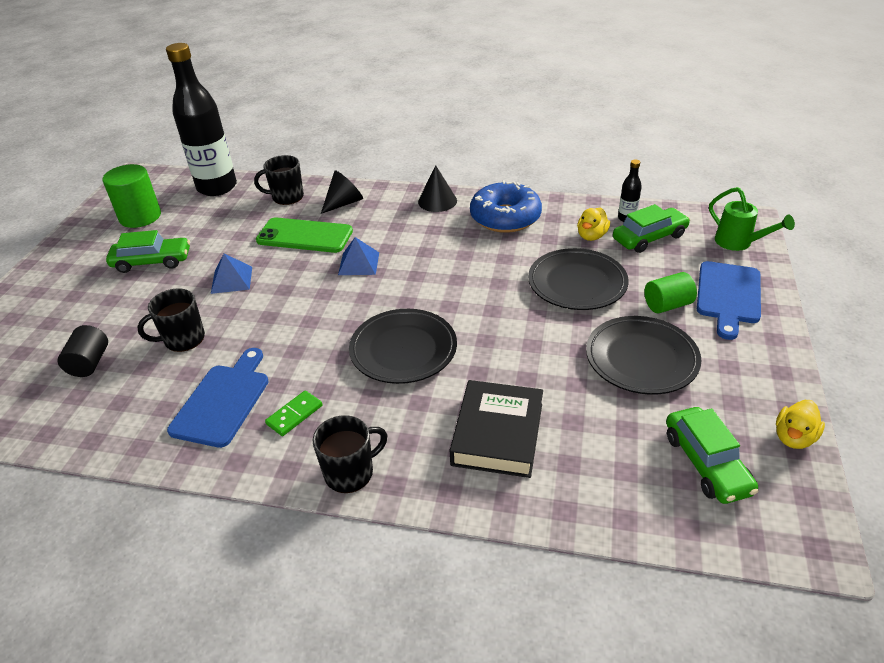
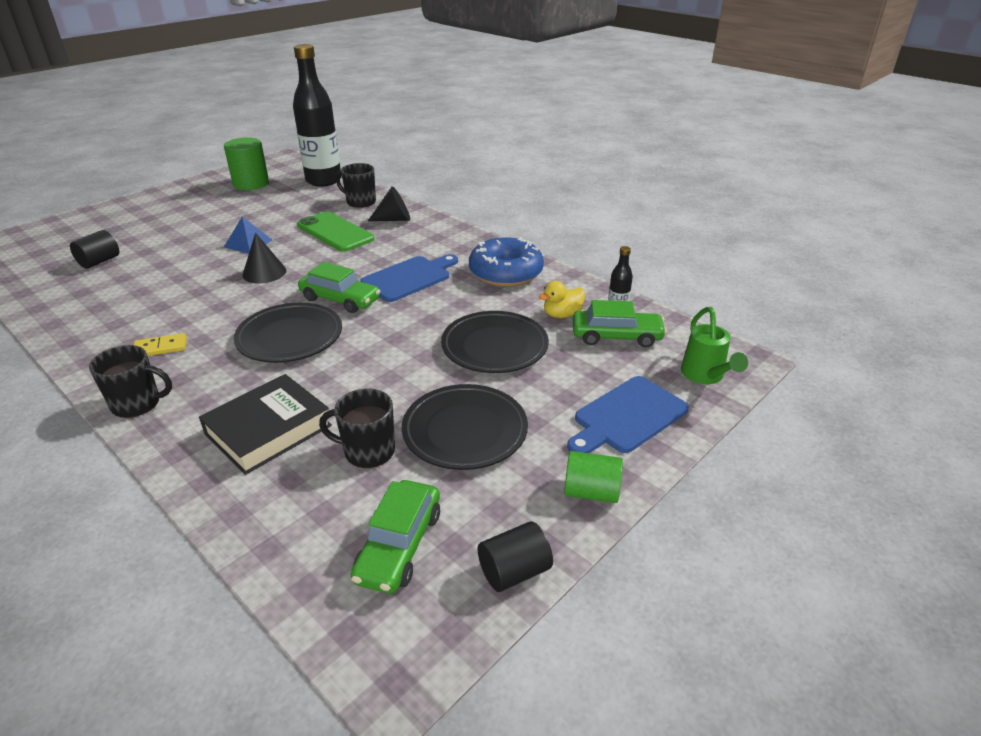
camera: 30 degrees right, 5 degrees down
(152, 261) = (218, 214): green car -> green car (340, 299)
(183, 339) = (167, 269): black mug -> black mug (368, 451)
(223, 401) = (134, 318): blue cutting board -> blue cutting board (409, 278)
(294, 415) = (160, 348): green domino -> yellow domino
(359, 263) = (345, 264): blue pyramid -> none
(437, 201) = (467, 242): black cone -> black cone (264, 272)
(667, 305) = (553, 398): green cylinder -> green cylinder (591, 492)
(793, 437) = (514, 571): yellow duck -> black cylinder

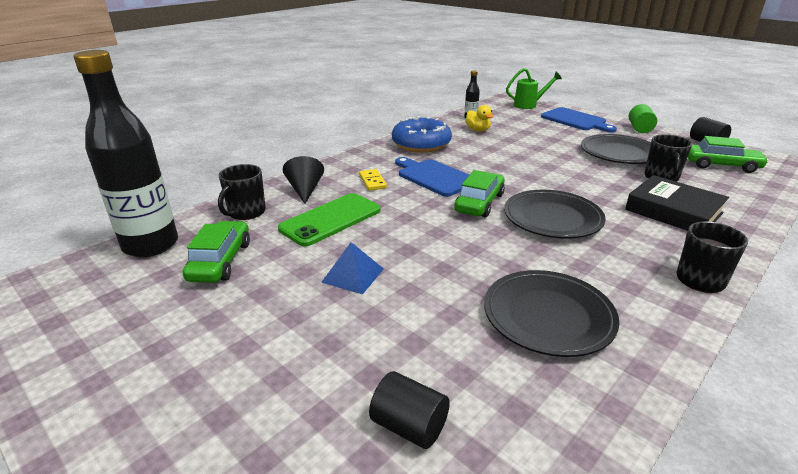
camera: 90 degrees left, 5 degrees down
(160, 348) = (609, 288): yellow domino -> yellow domino (372, 181)
(251, 183) = (113, 313): green cylinder -> none
(264, 272) = (432, 250): black cone -> none
(494, 347) = (526, 147): black plate -> black plate (548, 317)
(616, 336) = (498, 119): green car -> green car (220, 261)

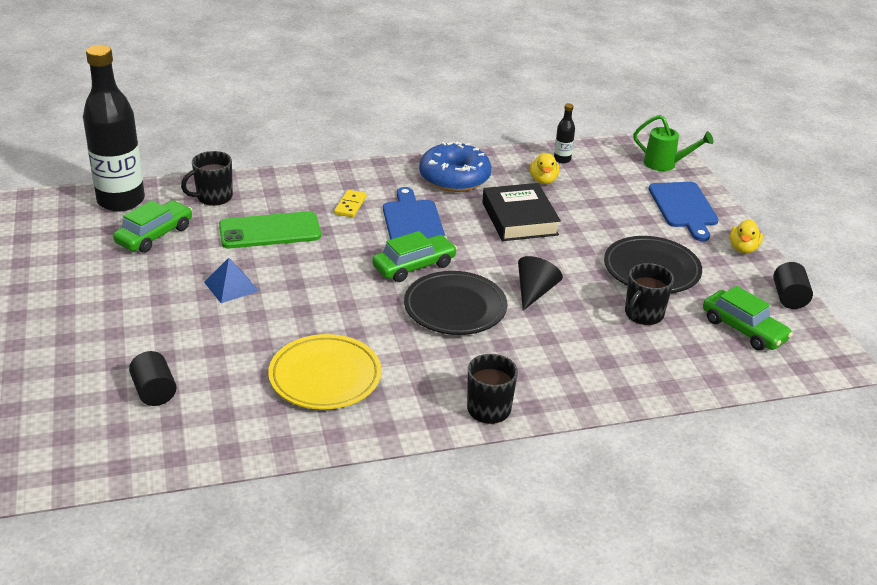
camera: 30 degrees right, 5 degrees up
(305, 190) = (282, 192): black cone -> black cone (534, 292)
(548, 317) = (325, 377): black plate -> yellow plate
(639, 129) = (743, 248): green cylinder -> yellow duck
(673, 211) = (583, 350): black book -> black book (519, 218)

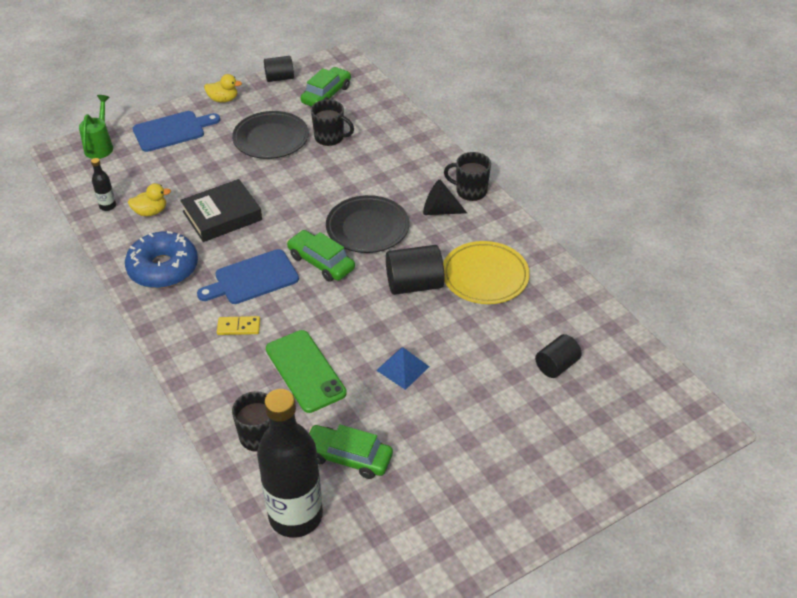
camera: 105 degrees left, 10 degrees up
(343, 320) = (414, 284): none -> black cylinder
(534, 292) = (327, 191): black cone -> black cone (439, 211)

